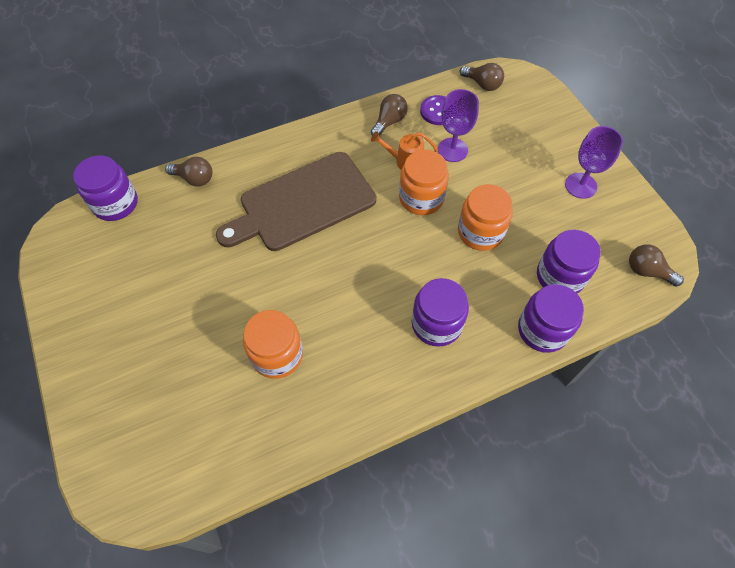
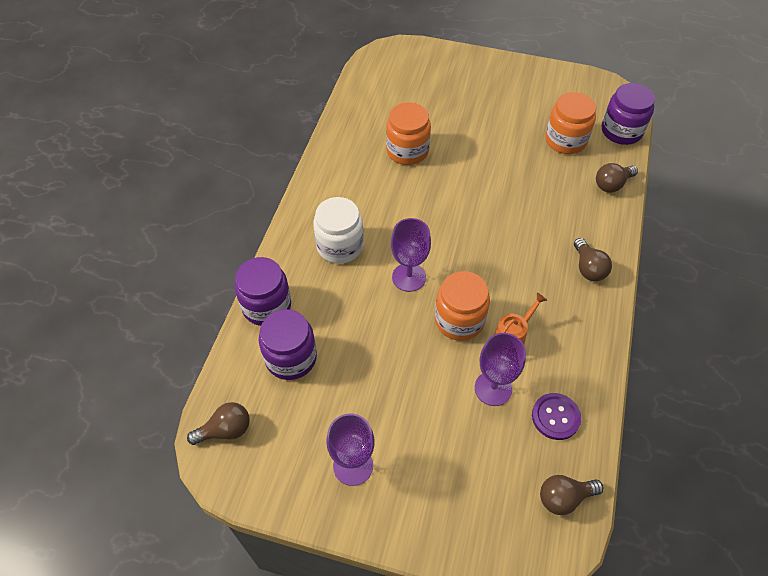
camera: 130 degrees right, 5 degrees down
(302, 203) = (526, 236): brown cutting board -> none
(389, 122) = (574, 362): brown light bulb -> brown light bulb (588, 268)
(417, 253) = (409, 277): none -> purple goblet
(436, 324) = (340, 246): purple jar -> white jar
(480, 232) = (385, 336): orange jar -> orange jar (565, 140)

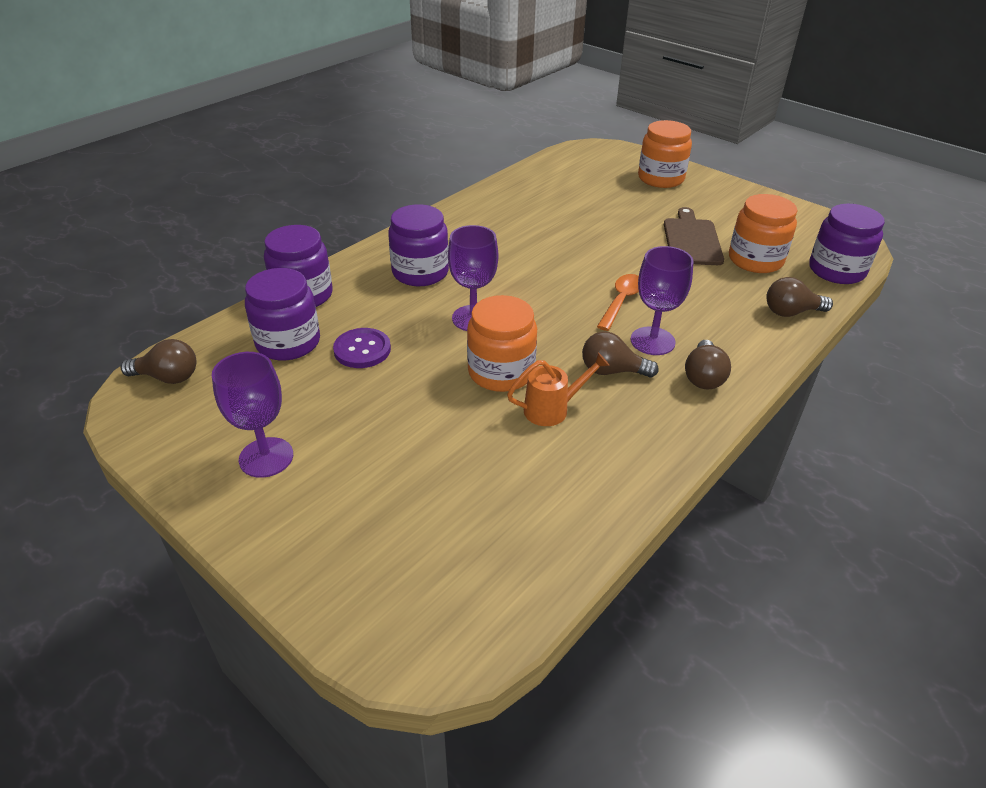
camera: 25 degrees right, 15 degrees down
(340, 246) = (420, 272): white jar -> purple jar
(407, 151) = (557, 222): orange jar -> orange jar (661, 178)
(493, 388) = (491, 447): purple goblet -> purple goblet (652, 341)
(499, 218) = (621, 301): none -> orange spoon
(513, 135) = (691, 240): none -> brown cutting board
(555, 417) = (550, 505): purple button -> purple button (362, 350)
(564, 498) = (495, 595): brown light bulb -> brown light bulb (612, 371)

